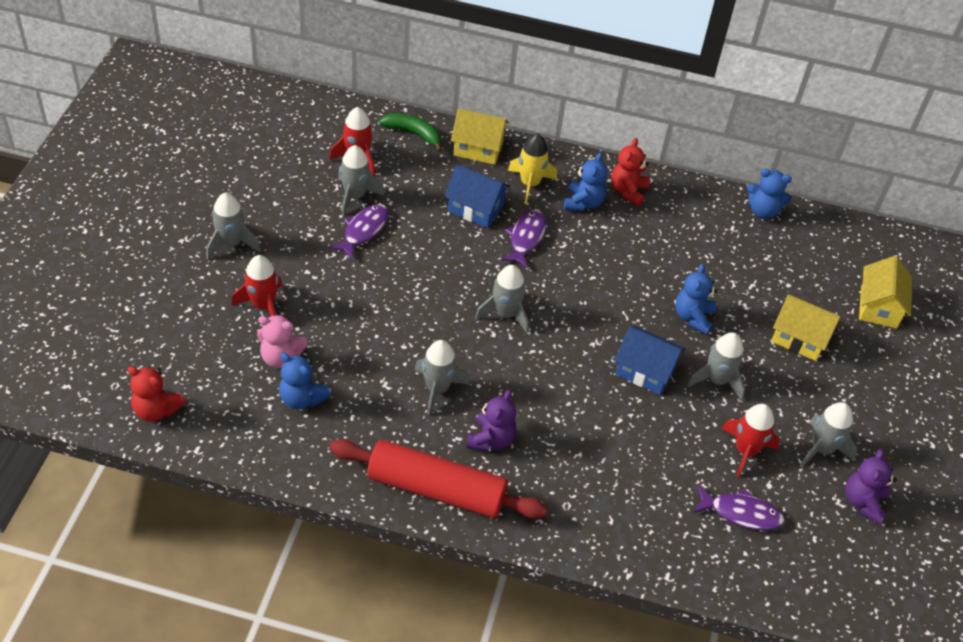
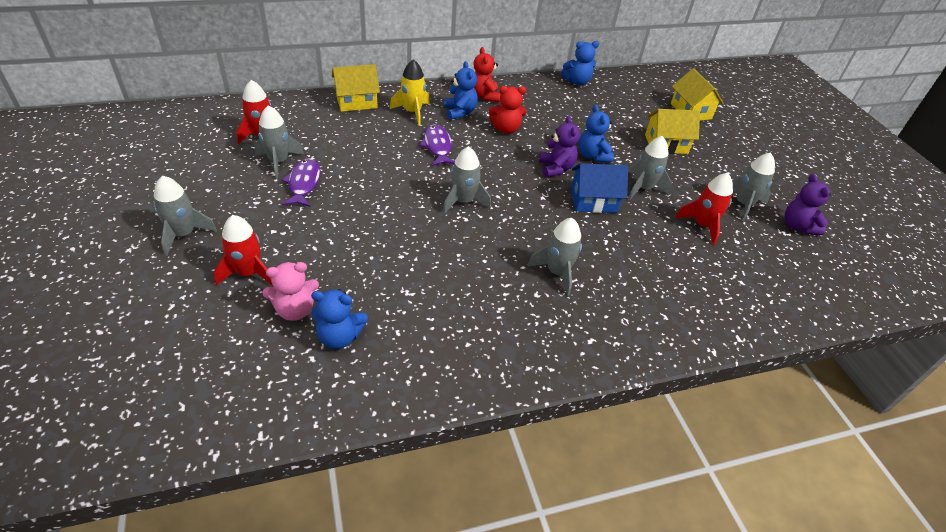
camera: 30 degrees left, 5 degrees down
(156, 410) = (190, 416): red teddy bear -> red teddy bear (506, 129)
(413, 134) = (298, 107): green banana -> none
(436, 489) = (516, 359): red rolling pin -> none
(437, 389) = (454, 277): grey rocket -> grey rocket (557, 272)
(475, 208) = (384, 139): blue house -> none
(491, 439) = (527, 297): purple teddy bear -> purple teddy bear (556, 168)
(741, 513) = (740, 268): purple fish -> none

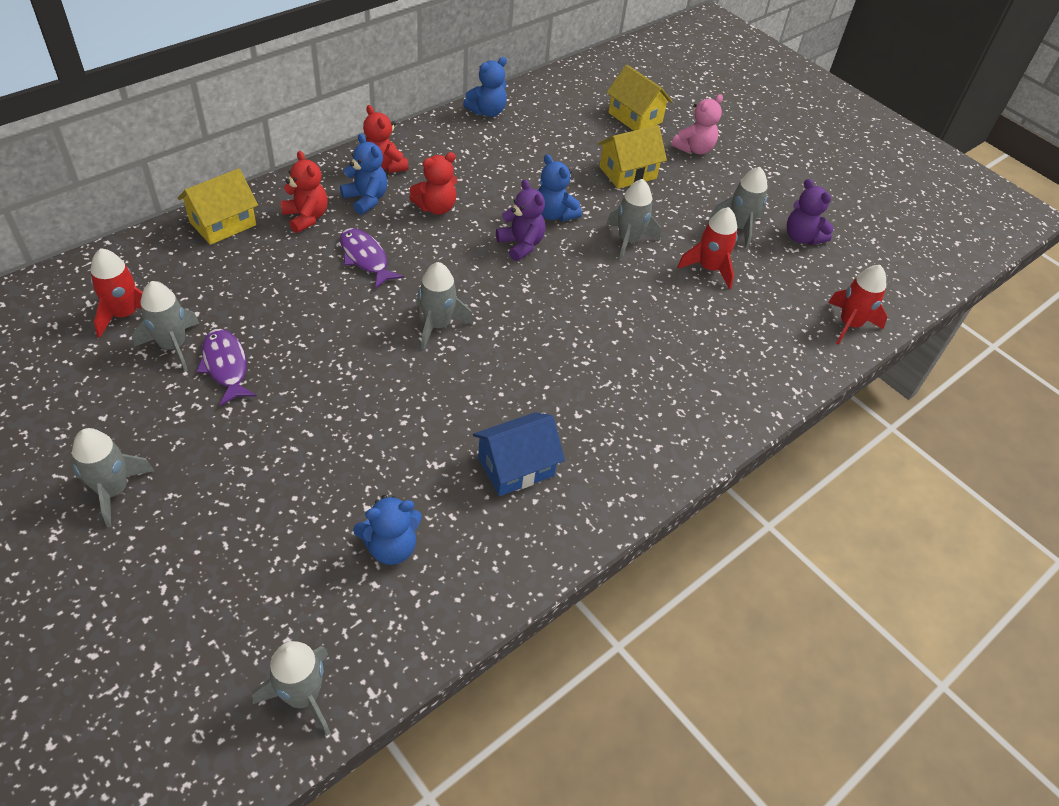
camera: 25 degrees left, 5 degrees up
(248, 273) = (233, 510): red rocket -> red rocket (849, 324)
(295, 310) = (319, 535): pink teddy bear -> pink teddy bear (694, 149)
(412, 112) = (306, 217): yellow rocket -> red teddy bear
(557, 272) = (586, 380): grey rocket -> grey rocket (303, 696)
(593, 201) = (583, 275): blue house -> blue house (516, 467)

